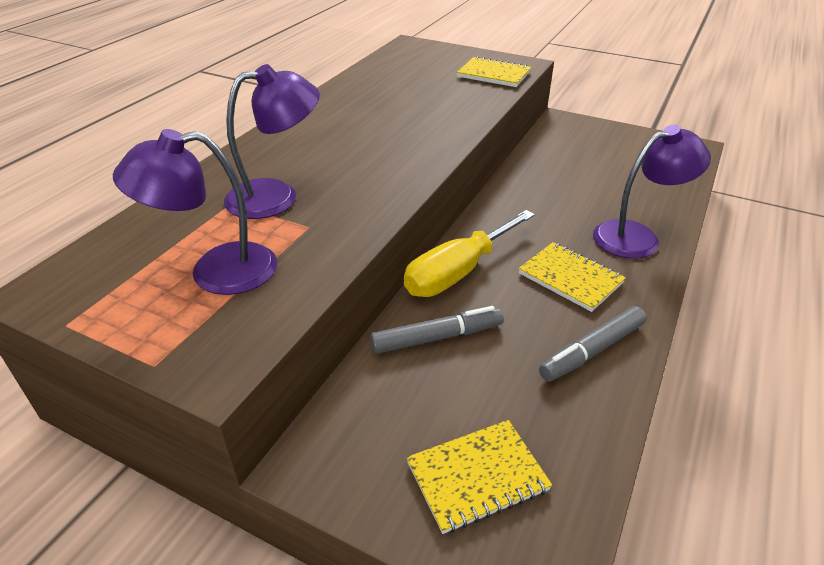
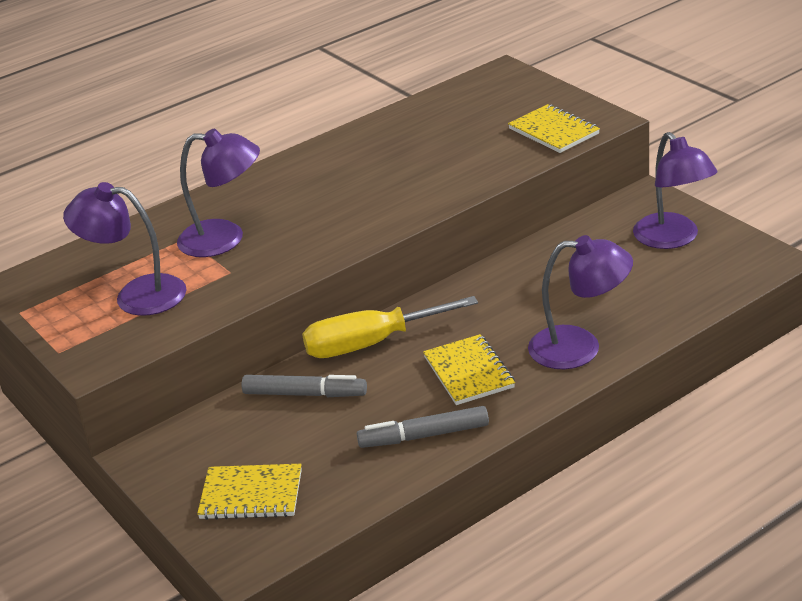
camera: 30 degrees right, 5 degrees down
(612, 144) = (673, 239): none -> purple lamp

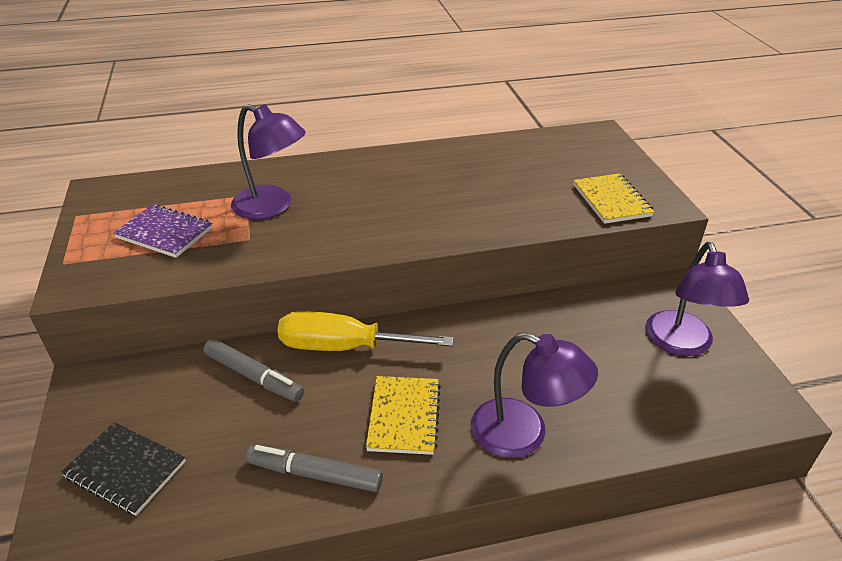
camera: 20 degrees right, 5 degrees up
(136, 295) = (165, 233): purple lamp -> purple notebook
(251, 495) = (125, 470): yellow notebook -> black notebook

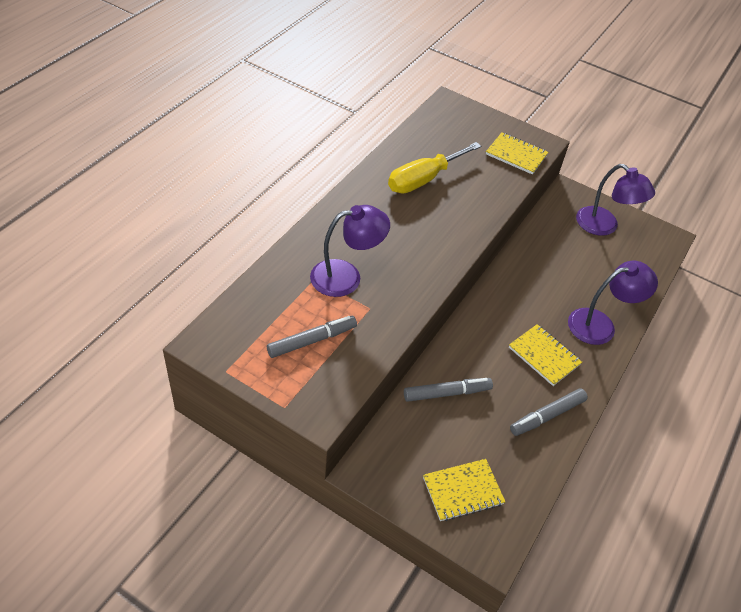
camera: 50 degrees left, 10 degrees up
(125, 470) = (463, 491): black notebook -> yellow notebook
(165, 233) = (312, 340): purple notebook -> grey marker
(344, 347) = (465, 341): yellow screwdriver -> yellow screwdriver (423, 179)

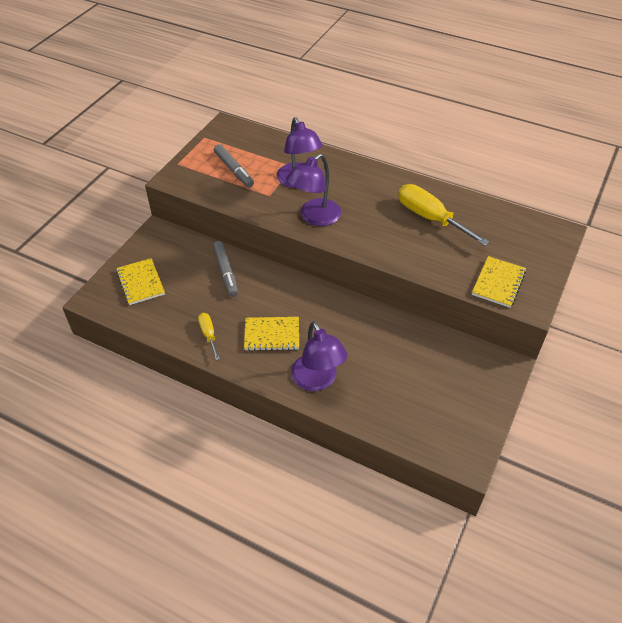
camera: 90 degrees right, 0 degrees up
(544, 356) = (272, 335): yellow notebook -> yellow notebook turned 45 degrees clockwise
(547, 416) = (208, 335): grey marker -> yellow screwdriver
(604, 226) = (462, 395): purple lamp -> purple lamp (314, 217)

